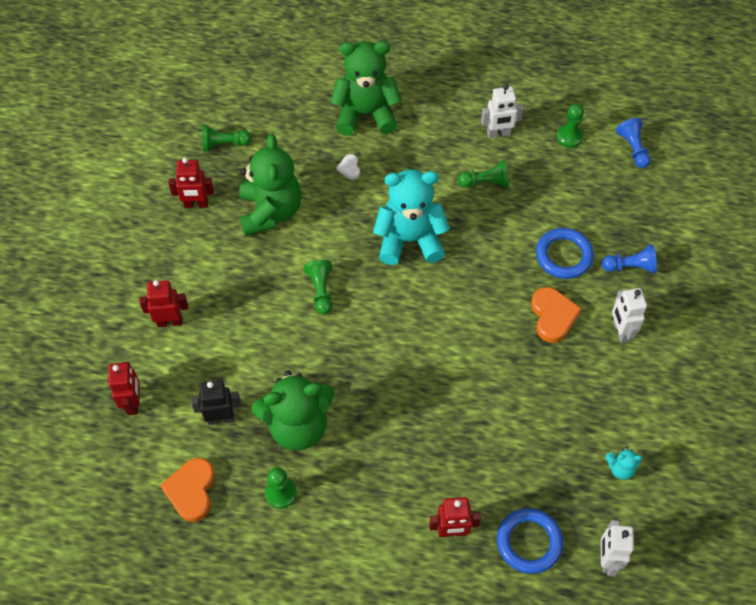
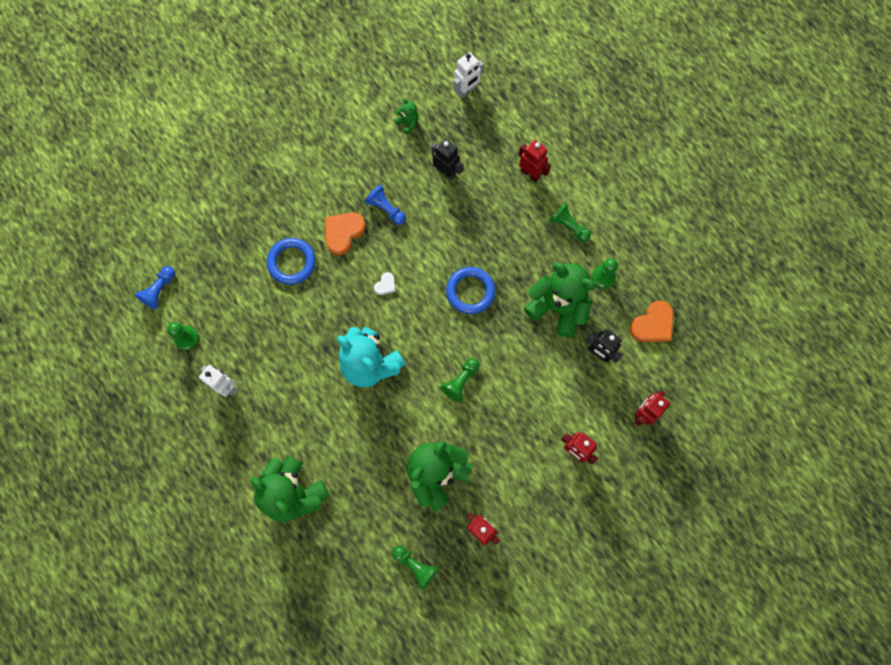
camera: 135 degrees left, 15 degrees up
(349, 168) = (351, 457): white heart -> white heart (385, 285)
(485, 182) = (278, 358): green pawn -> green pawn (568, 226)
(529, 542) = (496, 133): blue ring -> blue ring (470, 291)
(530, 455) = (446, 172): none -> black robot
(620, 331) = (317, 189): white robot -> none
(620, 468) = (408, 123): turquoise teddy bear -> green teddy bear
(630, 266) = (263, 219): blue pawn -> blue pawn (386, 209)

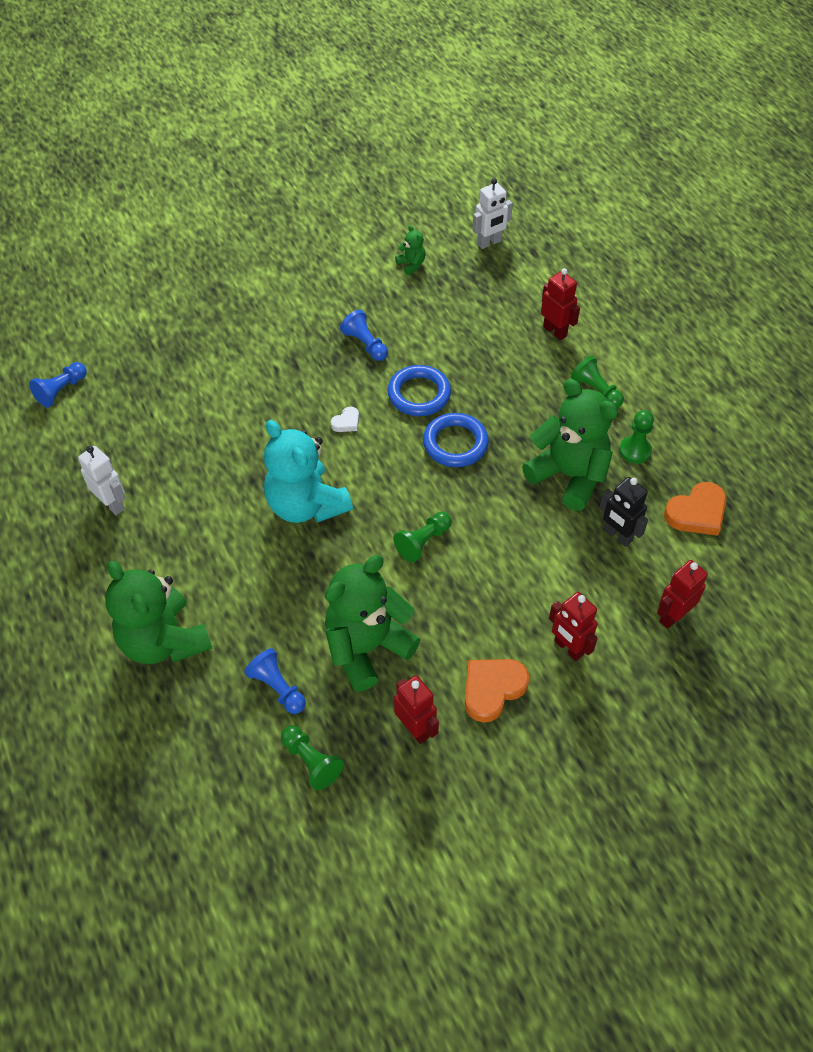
camera: 10 degrees right, 20 degrees down
(186, 338) = (78, 445): green pawn -> none
(292, 262) = (234, 383): blue ring -> blue ring (419, 394)
(343, 233) = (306, 362): orange heart -> orange heart (492, 689)
(381, 515) = (278, 688): none -> blue pawn
(446, 172) = (449, 317): black robot -> none

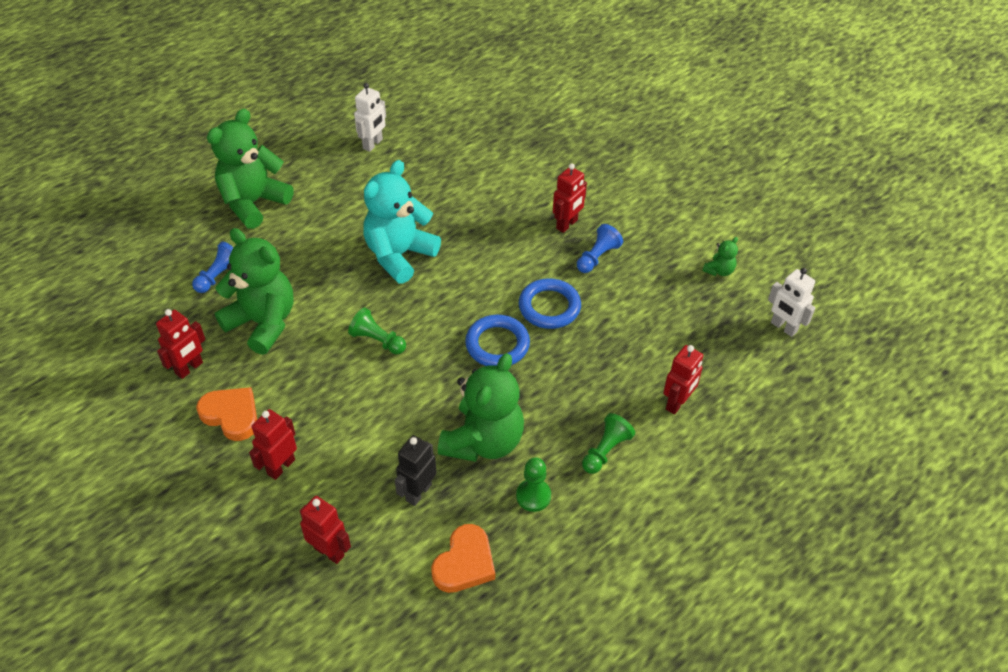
camera: 75 degrees right, 5 degrees down
(61, 391) = (476, 89): blue pawn -> none
(311, 761) = (156, 309): green pawn -> none
(312, 357) = (567, 224): none -> red robot
(346, 422) = (498, 262): white heart -> none
(697, 513) = (464, 563): orange heart -> orange heart turned 105 degrees counterclockwise

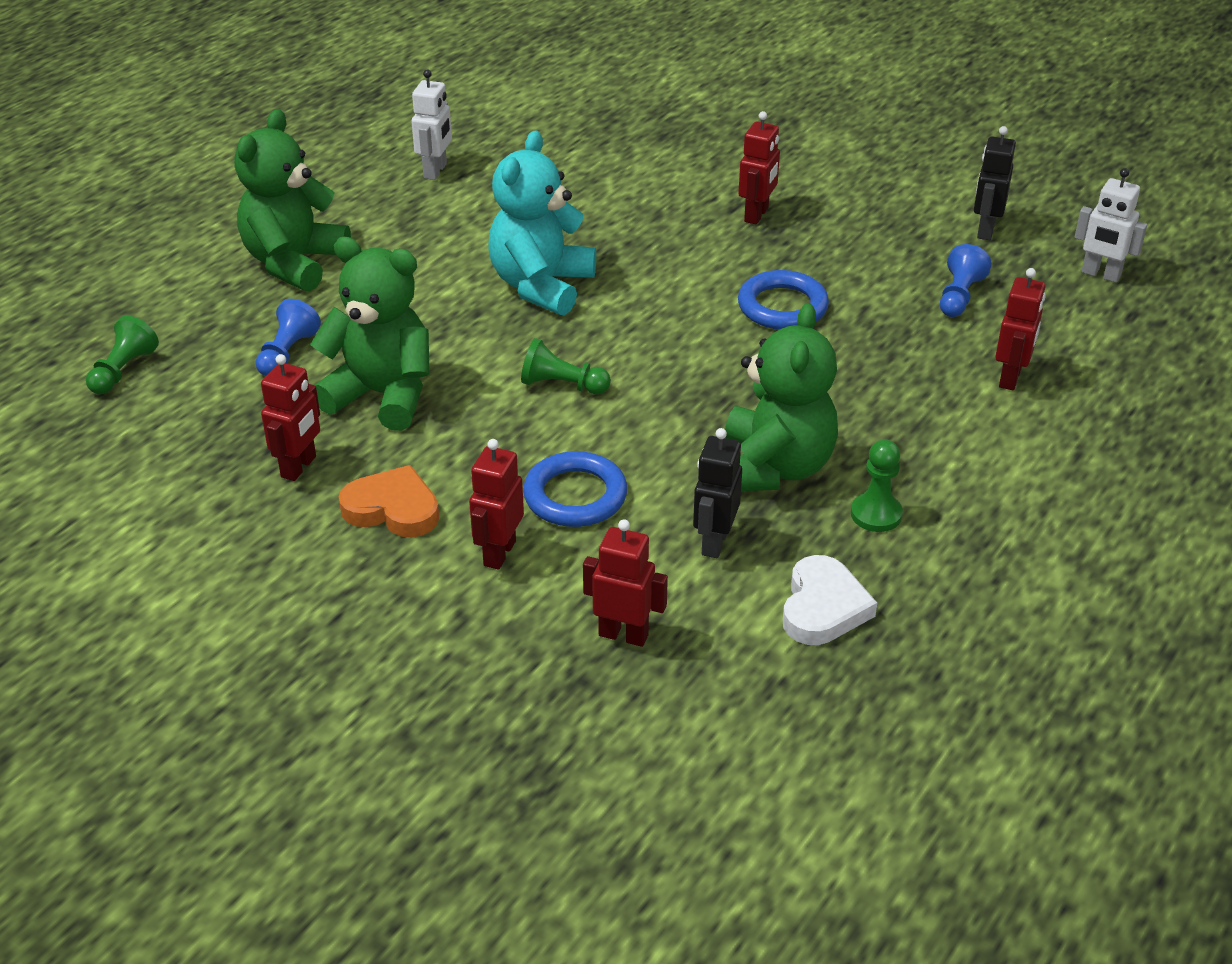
camera: 15 degrees left, 10 degrees down
(464, 563) = (823, 607): orange heart -> white heart
(497, 344) = (734, 359): blue ring -> blue ring (575, 496)
(597, 257) = (817, 243): blue pawn -> blue pawn (959, 296)
(605, 451) = (945, 446): green pawn -> green pawn (123, 371)
(719, 270) = (985, 230): green teddy bear -> black robot

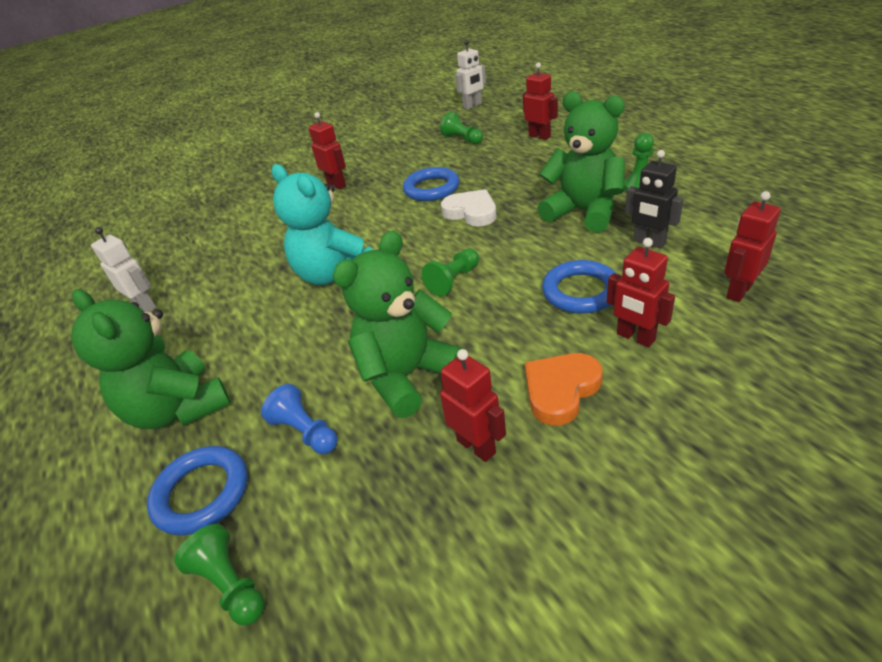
camera: 60 degrees left, 0 degrees up
(202, 319) = (202, 493): none -> blue ring
(823, 607) = (720, 214): white heart -> white heart (471, 212)
(959, 296) = (462, 139): blue pawn -> green pawn
(985, 230) = (413, 126): black robot -> none

